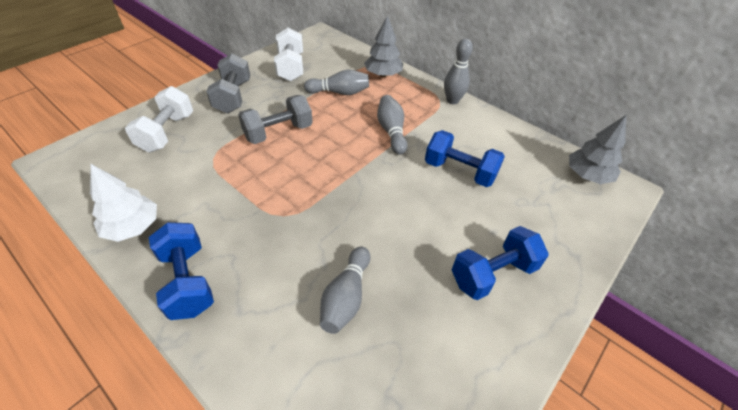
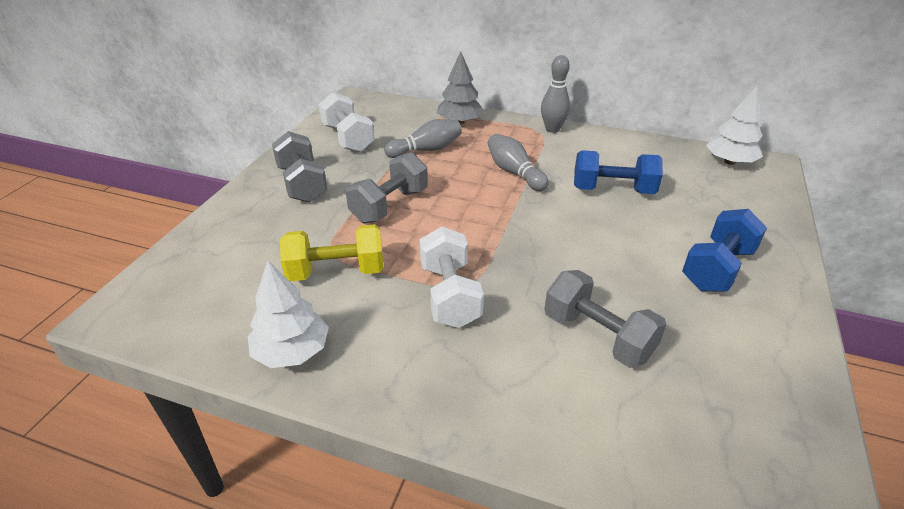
camera: 20 degrees left, 10 degrees down
(167, 133) = (249, 242): white dumbbell -> white dumbbell (449, 295)
(188, 281) = (411, 382): blue dumbbell -> none
(204, 175) = (336, 272): none -> yellow dumbbell
(346, 297) = (597, 336): grey bowling pin -> grey dumbbell
(587, 175) = (729, 162): grey tree -> white tree

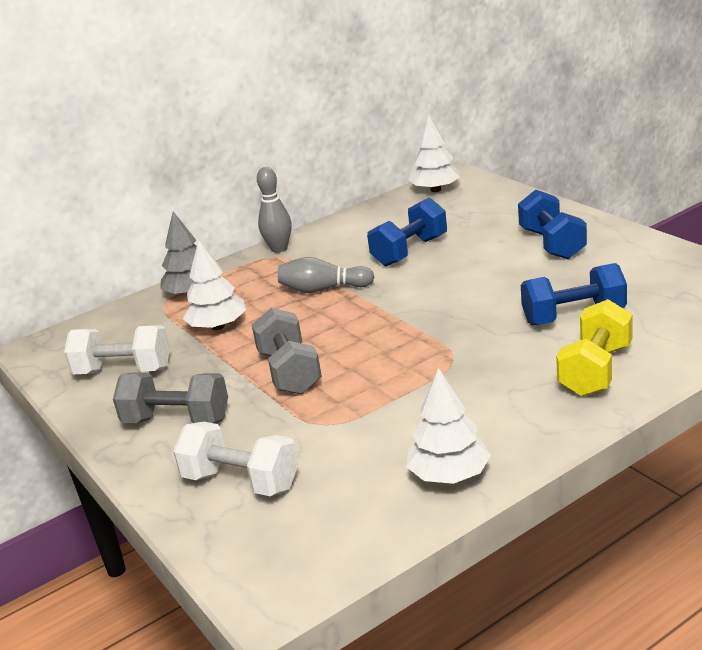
camera: 50 degrees left, 10 degrees down
(336, 272) = (360, 427): yellow dumbbell -> yellow dumbbell (595, 371)
(426, 150) = (218, 327): grey bowling pin -> white tree
(449, 295) = (460, 371): white dumbbell -> white dumbbell (241, 482)
(597, 336) = (573, 317): grey dumbbell -> blue dumbbell

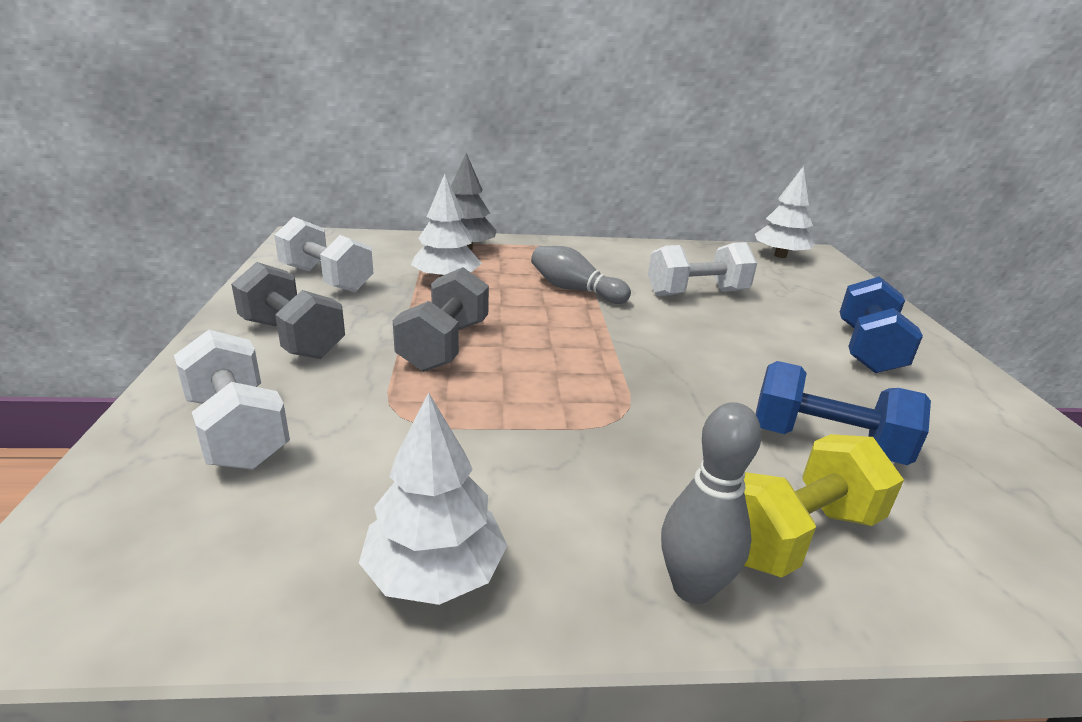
camera: 25 degrees right, 0 degrees up
(279, 248) = (580, 245): grey bowling pin -> grey bowling pin (692, 587)
(410, 251) = (697, 293): blue dumbbell -> white dumbbell

